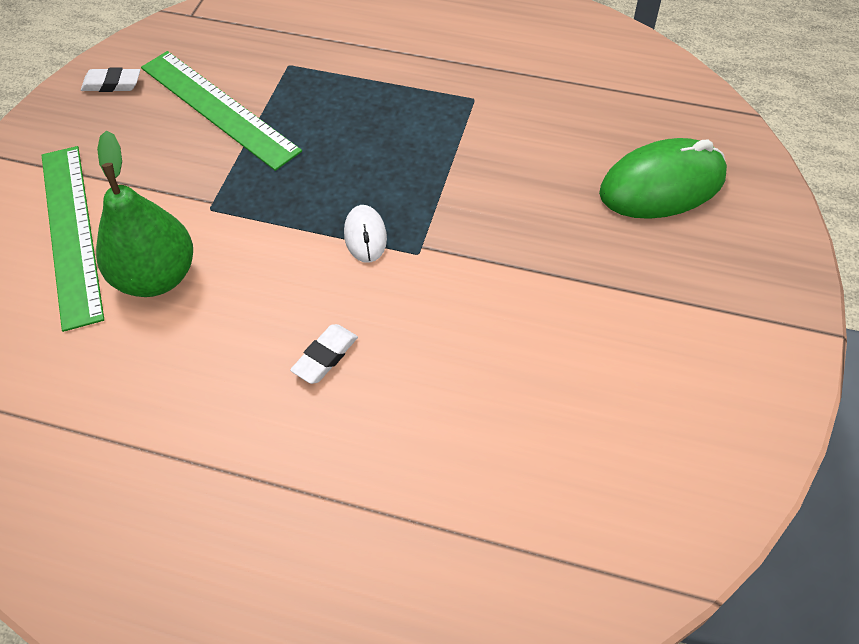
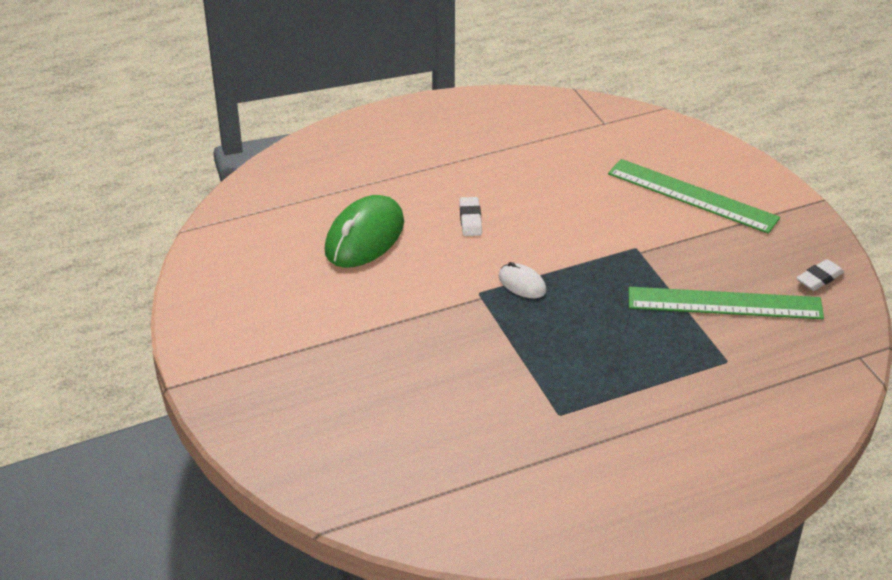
camera: 140 degrees right, 15 degrees down
(156, 276) = (611, 203): green pear -> none
(662, 185) = (356, 424): green mouse -> green mouse (364, 237)

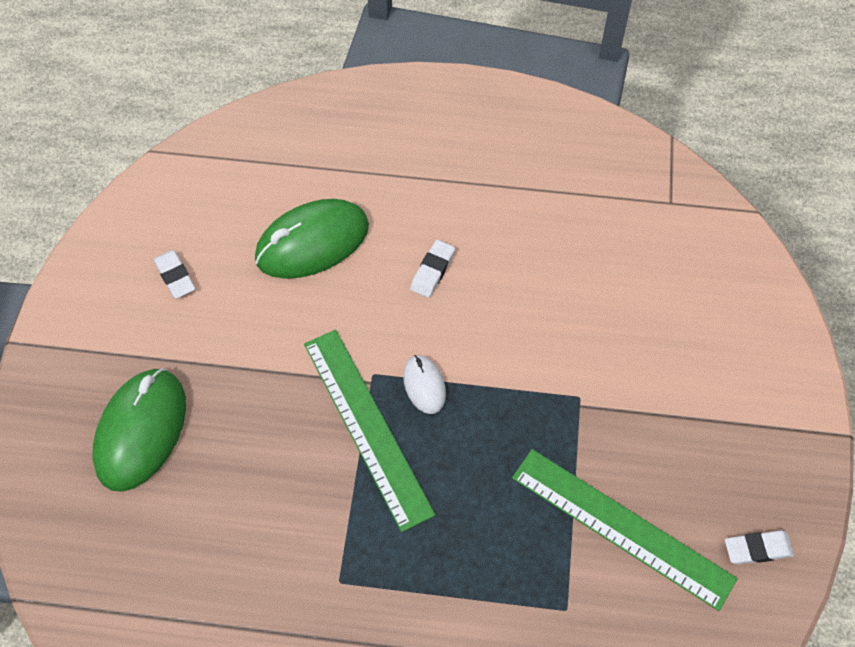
camera: 30 degrees right, 20 degrees up
(273, 296) = (175, 276): none -> white eraser
(330, 394) = (141, 431): none -> green mouse
(692, 196) = (695, 355): green ruler -> green ruler (366, 427)

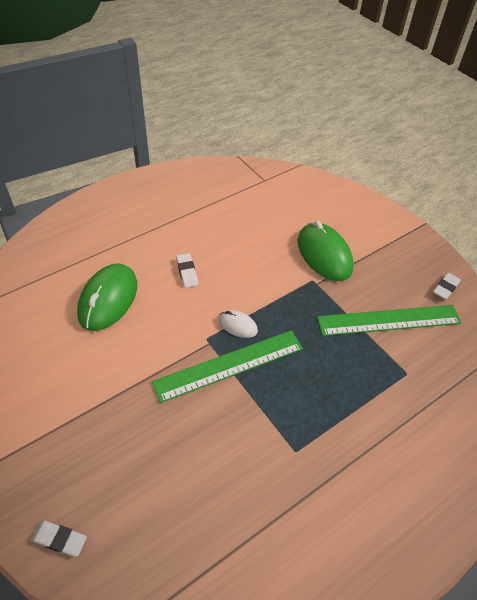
camera: 45 degrees left, 10 degrees down
(141, 431) = (100, 467): green mouse -> green mouse (324, 254)
(175, 276) = (39, 369): white eraser -> white eraser (59, 539)
(366, 427) = (229, 365): green ruler -> green ruler turned 45 degrees counterclockwise

